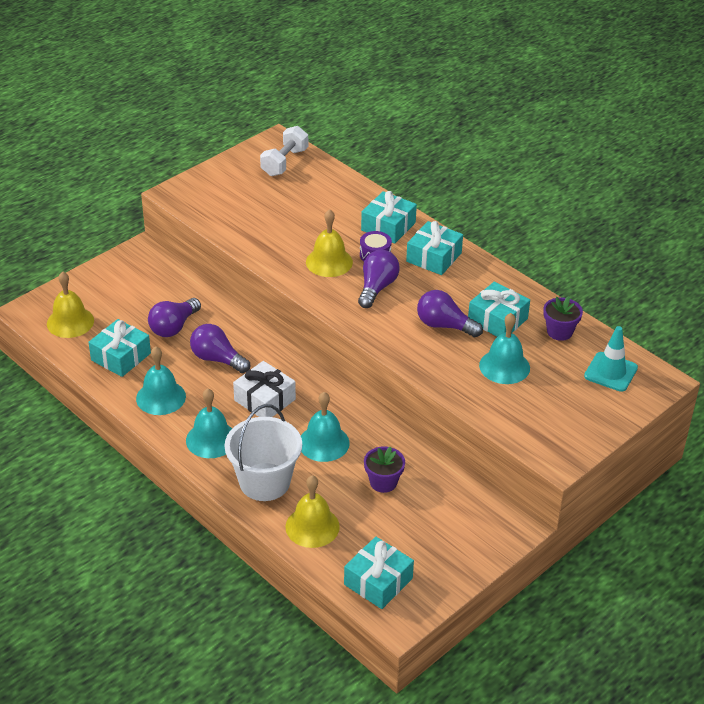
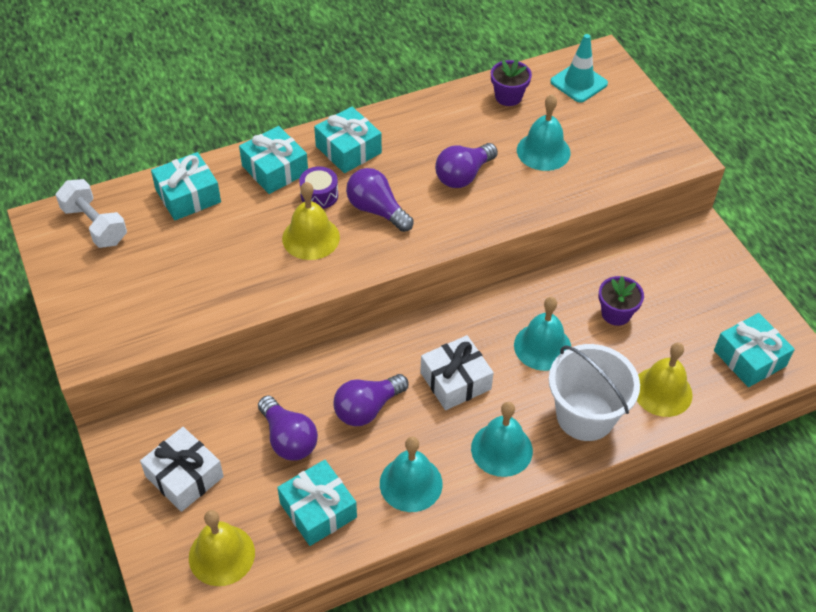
camera: 70 degrees left, 10 degrees up
(123, 288) = (184, 477): none -> white gift
(497, 320) = (472, 134): turquoise gift -> turquoise gift (188, 196)

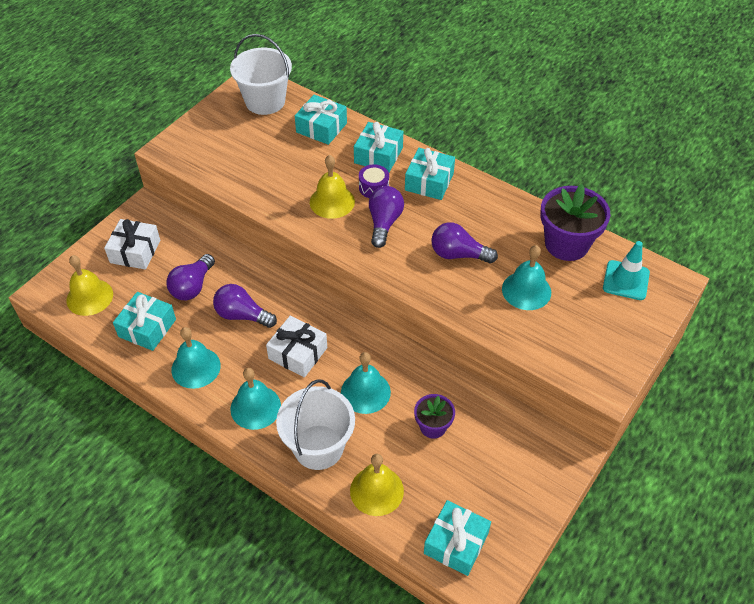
camera: 60 degrees right, 0 degrees up
(95, 225) = (265, 101): white dumbbell -> white bucket
(508, 97) = (566, 244): purple flower pot -> purple flower pot, size x1.79

